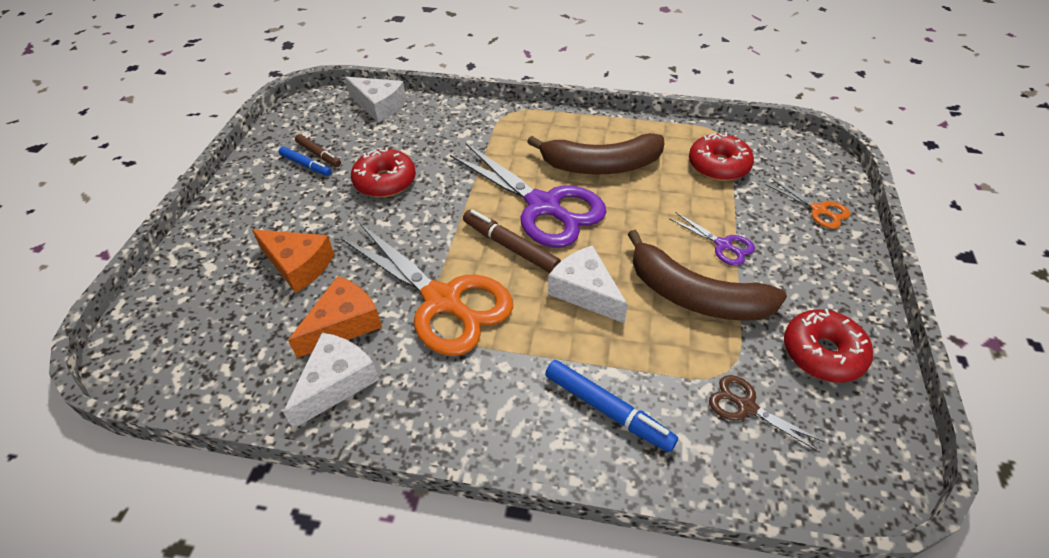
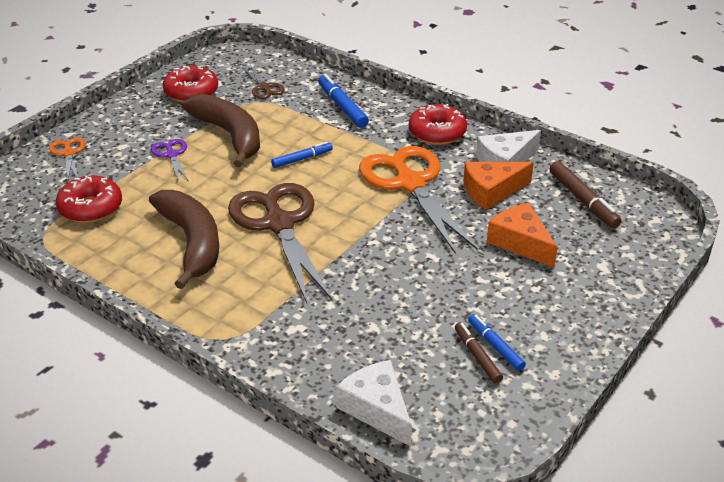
camera: 155 degrees left, 10 degrees down
(385, 181) = (413, 296): red donut -> red donut (437, 133)
(510, 247) = (333, 202): brown marker -> brown marker (583, 200)
(543, 206) = (279, 224): purple scissors -> brown scissors
(585, 291) = (302, 159): white cheese -> blue marker
(601, 165) = (192, 242): brown banana -> brown banana turned 45 degrees clockwise

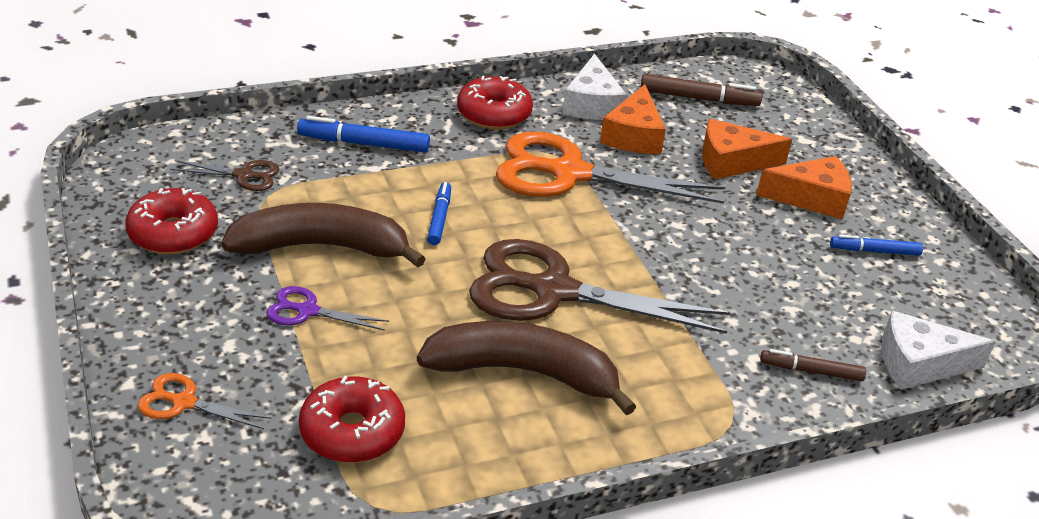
camera: 60 degrees left, 0 degrees up
(477, 356) = (882, 268): brown marker -> brown marker (811, 371)
(524, 294) = (811, 198): none -> orange cheese

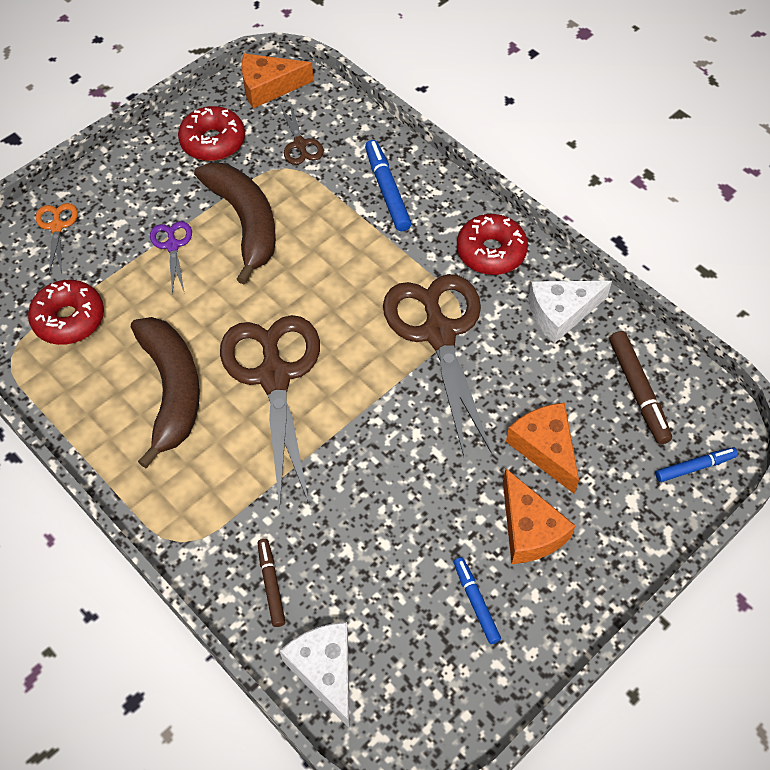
camera: 70 degrees right, 20 degrees up
(439, 218) = (321, 274): blue marker -> blue marker (694, 467)
(569, 173) = (439, 333): orange scissors -> brown scissors
(633, 135) = (532, 360): orange cheese -> orange cheese (269, 87)

